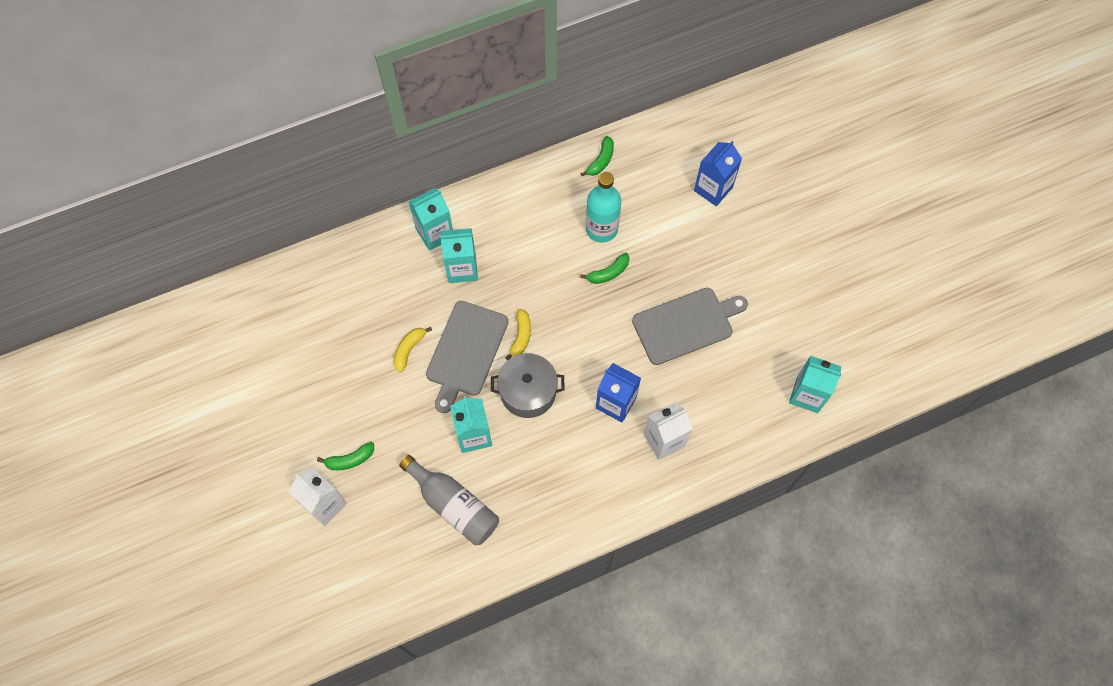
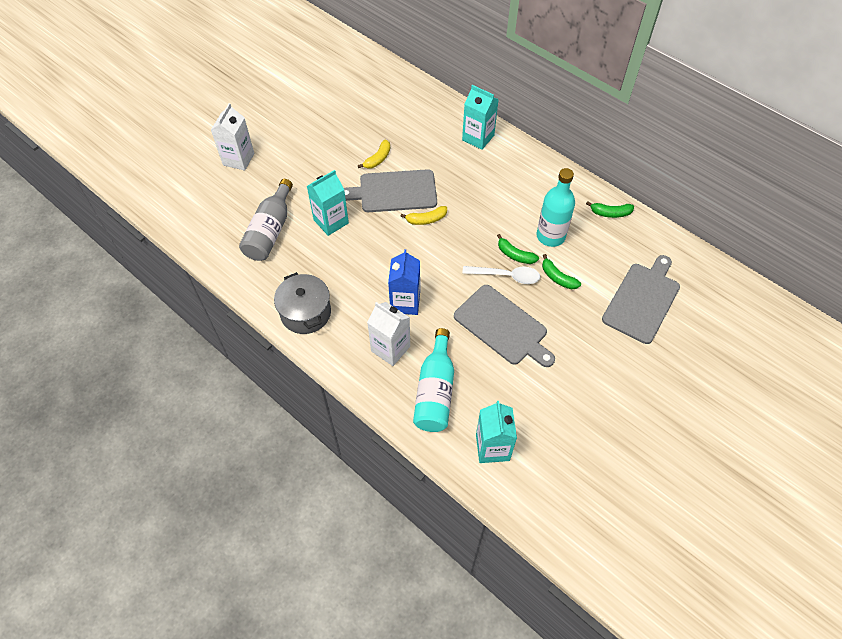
camera: 65 degrees right, 10 degrees down
(350, 459) = (277, 159): green banana -> green banana (557, 277)
(409, 349) = (378, 159): yellow banana -> yellow banana turned 120 degrees clockwise
(462, 268) = (460, 164): turquoise carton -> none
(528, 392) = (383, 241): grey pot -> grey pot (305, 313)
(629, 293) = (506, 276): none -> white spoon
(713, 189) = (642, 300): blue carton -> grey cutting board
(729, 418) = (435, 391): none -> turquoise bottle

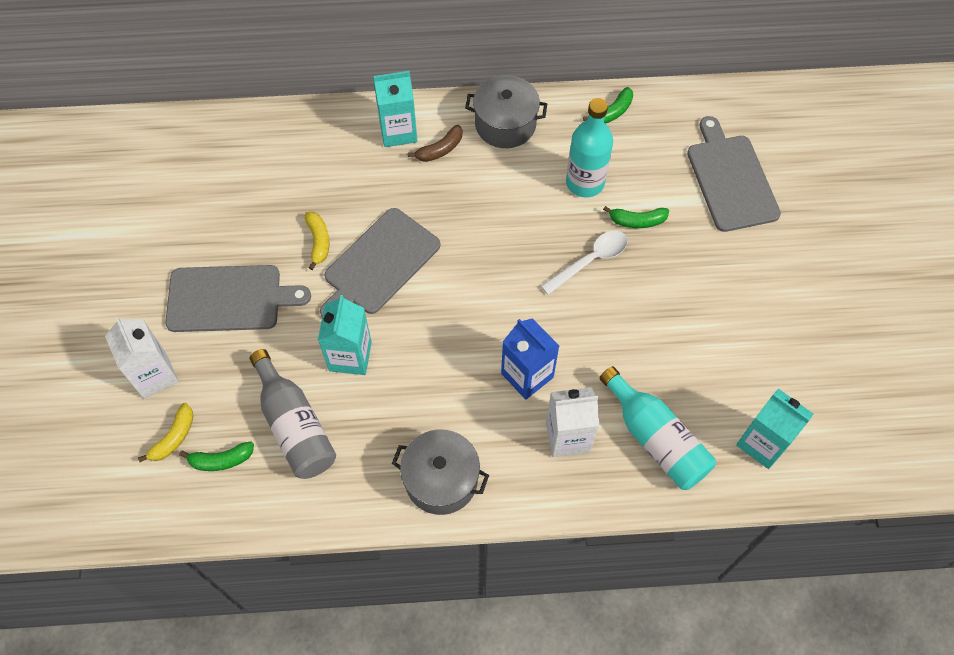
camera: 45 degrees left, 5 degrees up
(426, 219) = (447, 267): yellow banana -> yellow banana (174, 437)
(489, 162) = (440, 149): none -> brown banana
(503, 326) = (643, 316): grey cutting board -> grey cutting board (229, 298)
(515, 255) = (574, 231): green banana -> green banana (221, 460)
(540, 175) = (505, 124): none -> grey pot

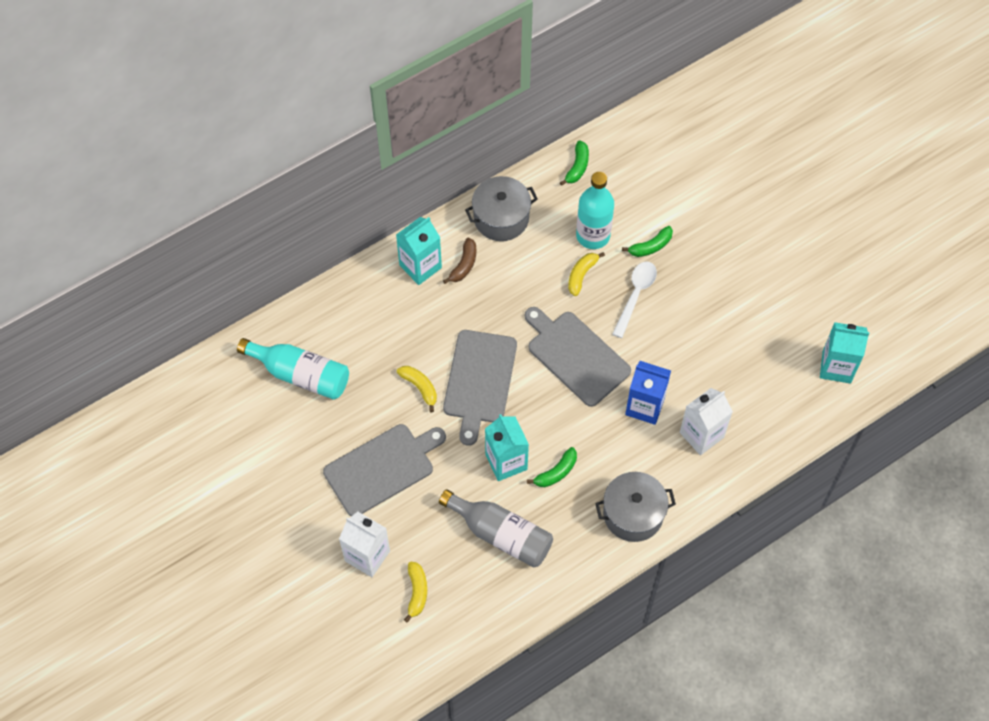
camera: 30 degrees left, 0 degrees up
(221, 460) = (464, 588): green banana -> green banana (556, 472)
(548, 214) = (581, 275): none -> yellow banana
(656, 438) = (763, 403): turquoise bottle -> turquoise bottle (300, 374)
(730, 179) = (699, 178): grey cutting board -> grey cutting board (576, 356)

